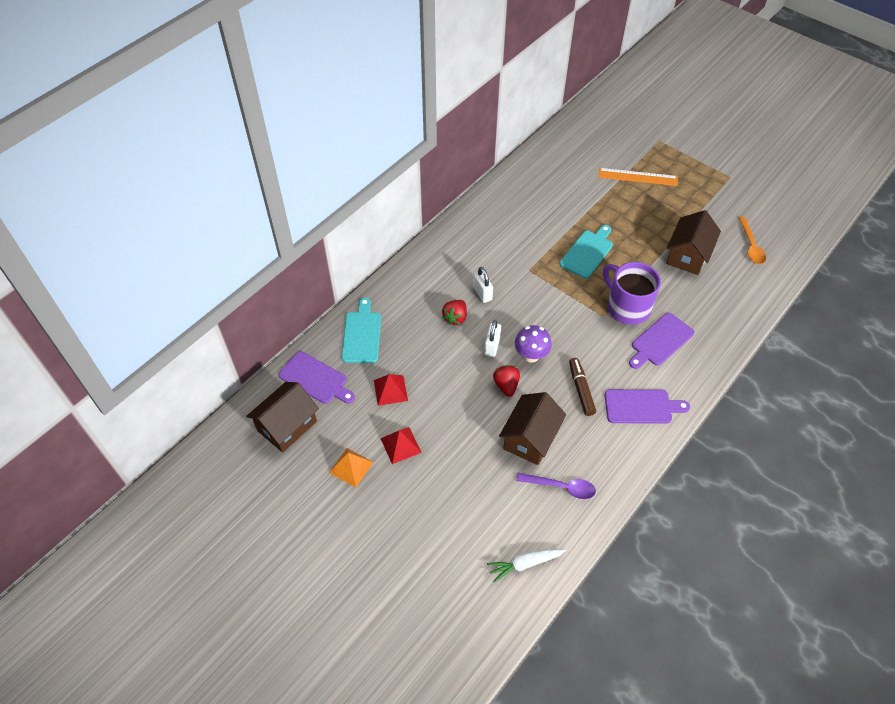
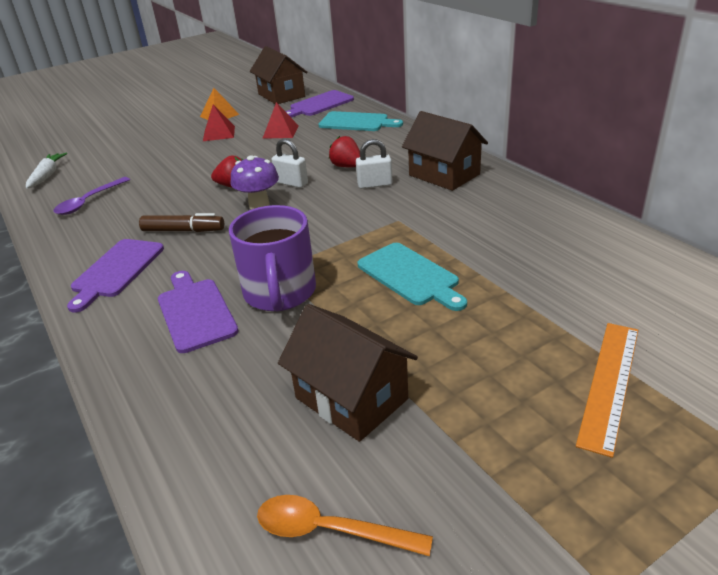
camera: 110 degrees right, 20 degrees down
(530, 438) = (158, 192): brown house -> brown house (444, 175)
(627, 307) = (280, 293): purple mug -> purple mug turned 105 degrees clockwise

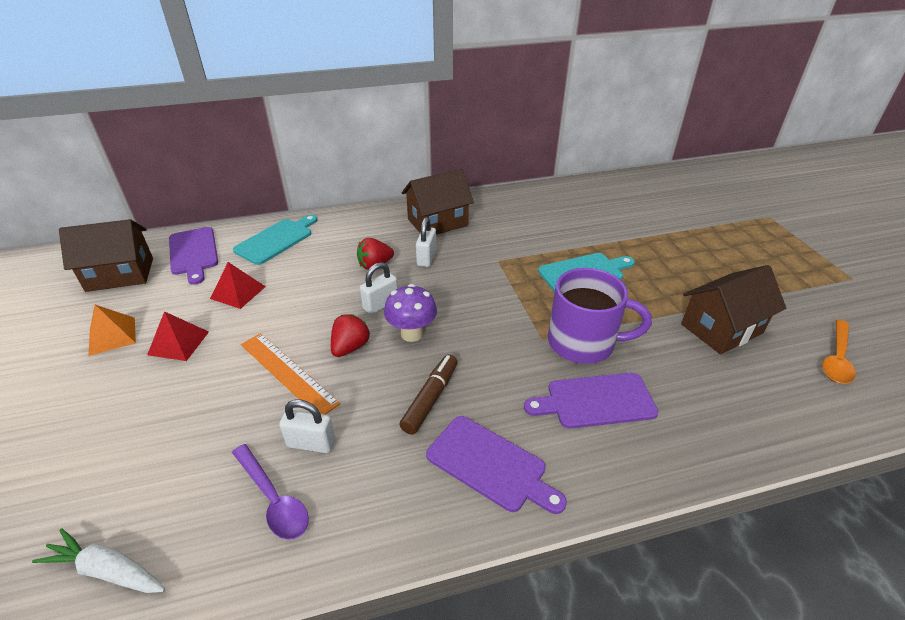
camera: 75 degrees left, 5 degrees up
(134, 200) = (311, 443): none -> white padlock
(609, 383) = (713, 235): orange ruler -> orange ruler (287, 373)

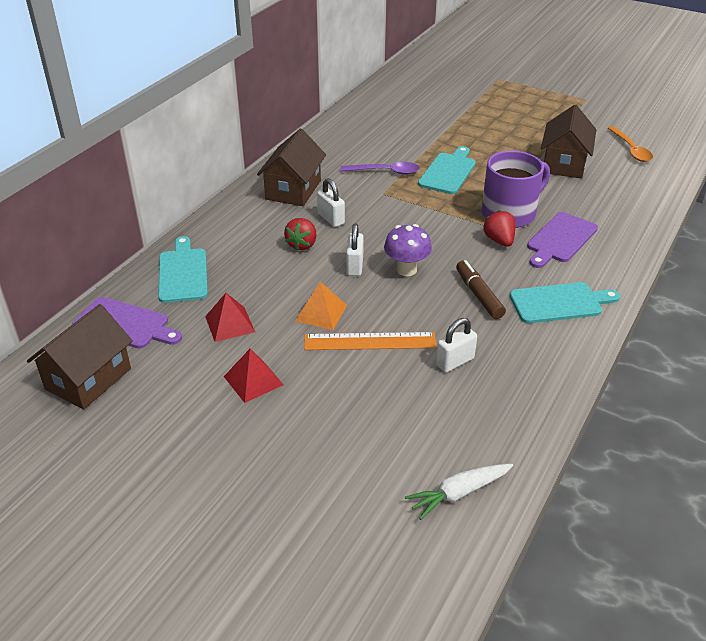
camera: 45 degrees left, 0 degrees up
(112, 336) = (186, 414): orange pyramid -> orange pyramid (321, 313)
(273, 499) = (483, 398): purple spoon -> purple spoon (385, 172)
(350, 347) = (382, 302): red strawberry -> red strawberry (499, 241)
(490, 465) = (559, 303): purple cutting board -> turquoise cutting board

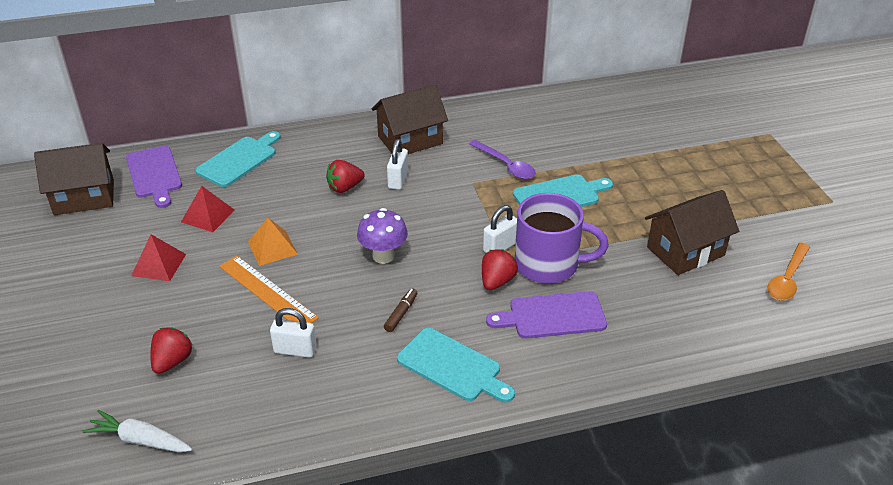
camera: 45 degrees right, 0 degrees up
(354, 266) = (352, 228): white padlock -> white padlock (500, 247)
(387, 431) = (172, 361): none -> red strawberry
(478, 295) = (401, 313): brown marker -> brown marker, size x0.64

